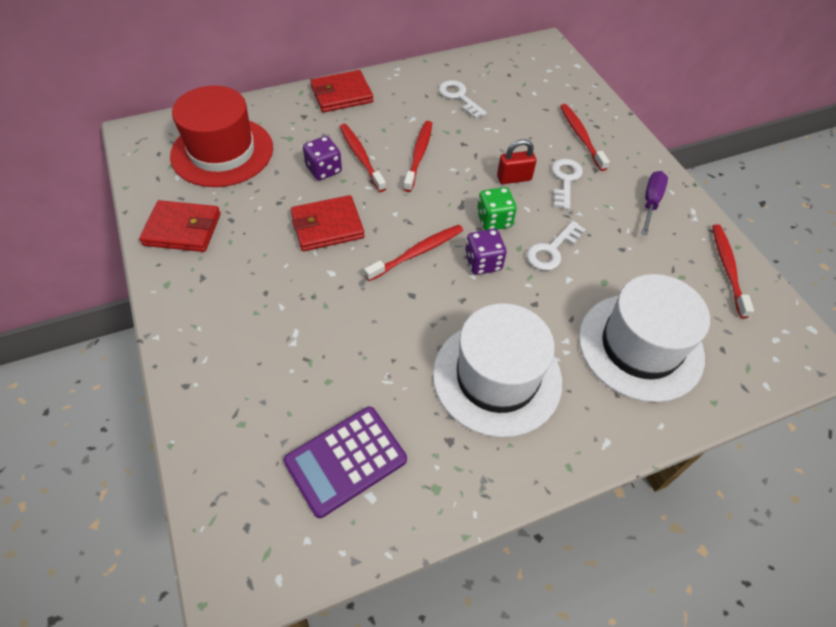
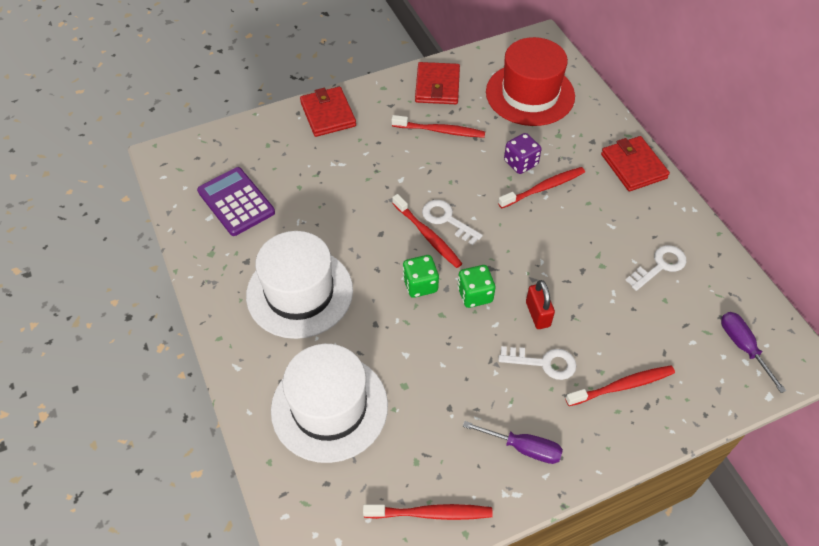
camera: 90 degrees right, 0 degrees up
(327, 226) = (451, 172): red wallet -> red wallet (328, 114)
(419, 155) = (556, 232): red toothbrush -> red toothbrush (440, 131)
(483, 262) = (420, 285): purple dice -> green dice
(535, 69) = (742, 346): none -> purple screwdriver
(552, 250) = (441, 342): white key -> white key (446, 219)

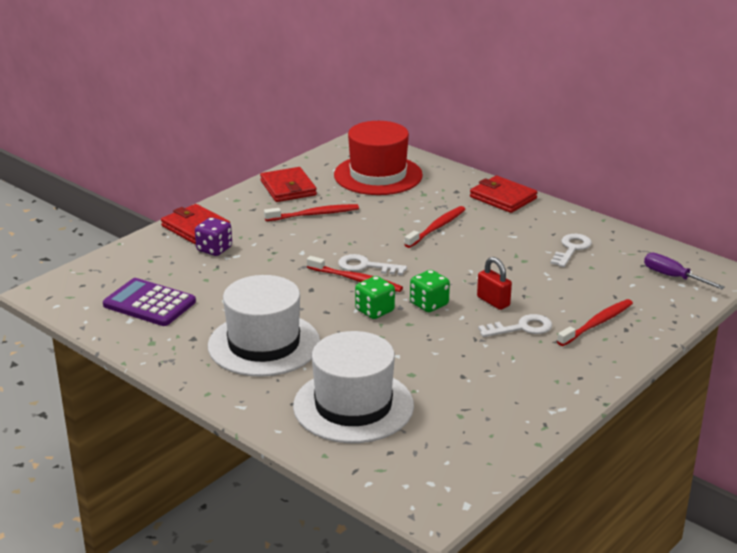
camera: 25 degrees left, 25 degrees down
(431, 513) = (498, 441): red toothbrush -> none
(520, 163) = (404, 217): purple dice -> purple dice (214, 249)
(524, 448) = (546, 380): purple screwdriver -> none

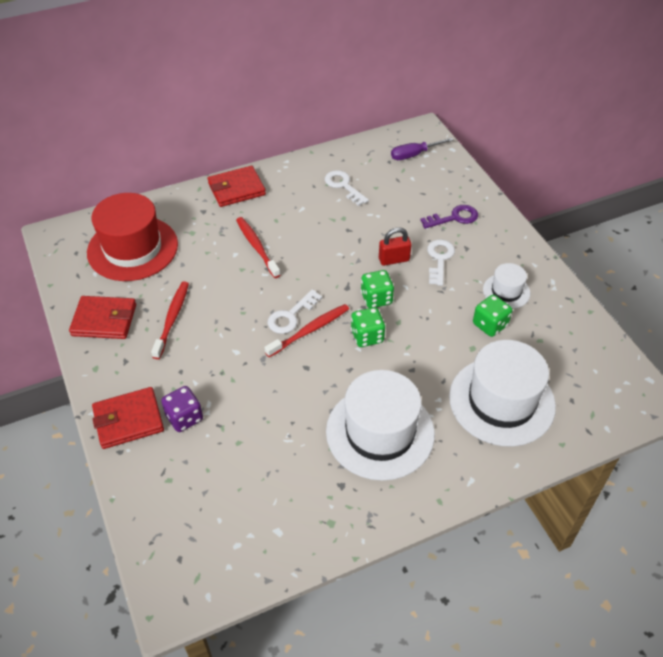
camera: 65 degrees left, 20 degrees up
(149, 303) = (256, 505): purple calculator -> none
(453, 378) = (490, 325): none -> green dice
(514, 379) = (506, 291): none -> white hat
(597, 323) = (454, 217): red toothbrush -> purple key

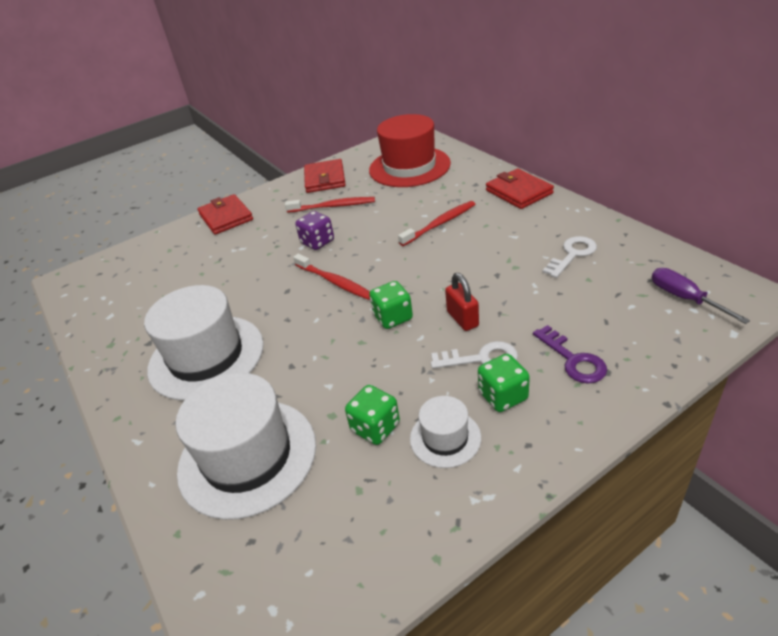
camera: 85 degrees right, 10 degrees down
(184, 417) = (228, 240): purple dice -> purple dice (317, 242)
(291, 316) = (351, 266): white key -> none
(367, 336) = (334, 322): green dice -> green dice (503, 396)

